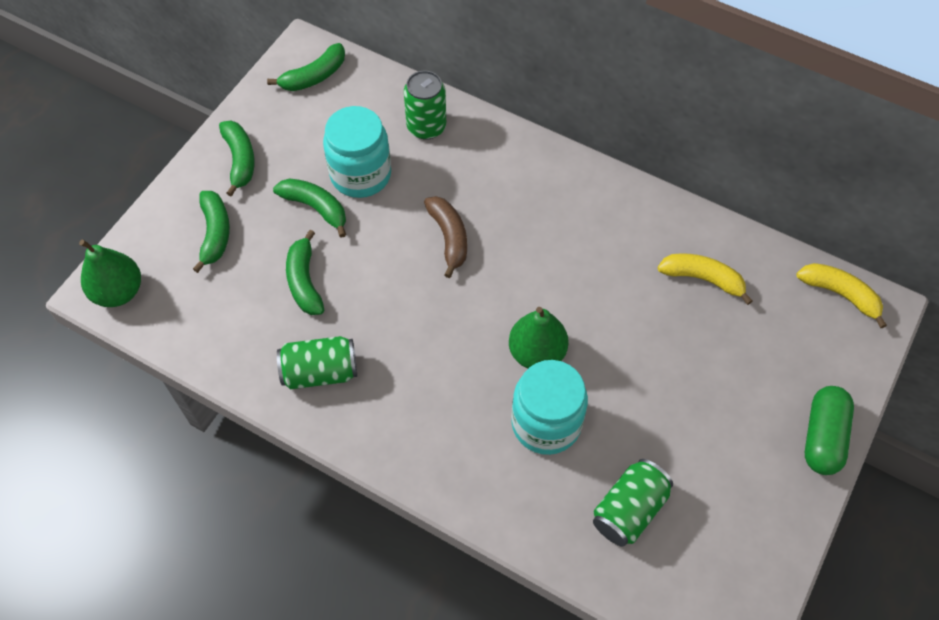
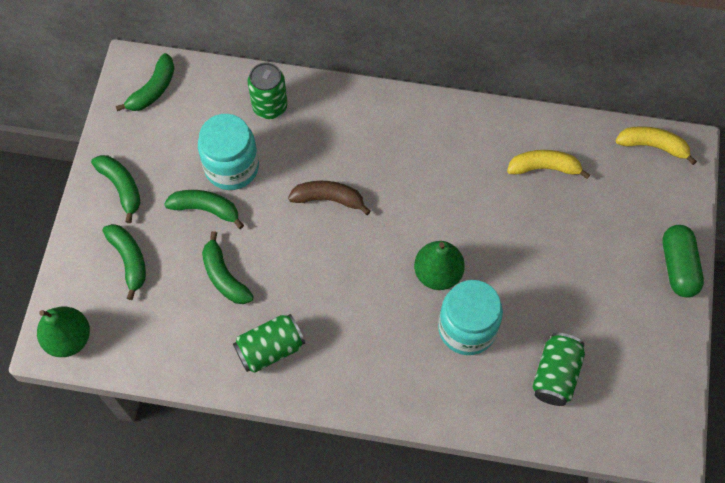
camera: 20 degrees left, 5 degrees up
(449, 238) = (329, 199): brown banana -> brown banana turned 45 degrees counterclockwise

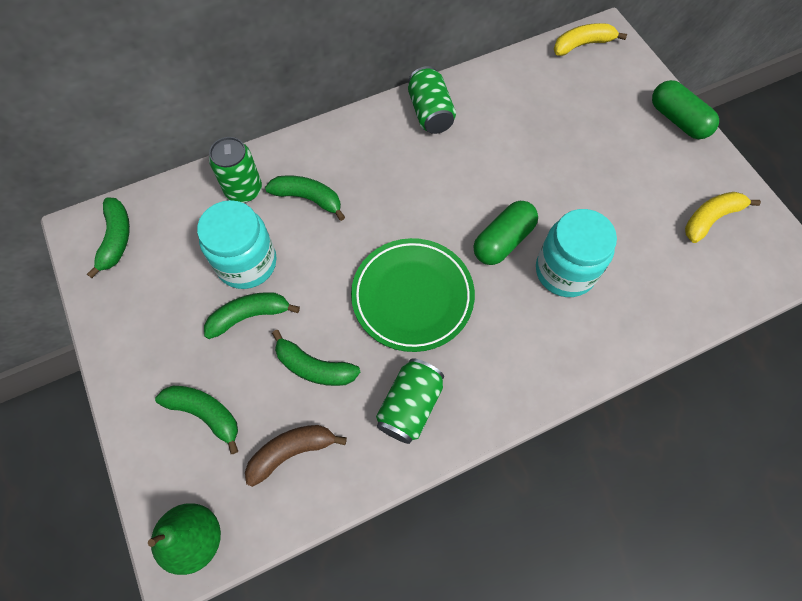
camera: 35 degrees left, 0 degrees up
(121, 187) = (147, 348): green banana -> green banana (308, 198)
(329, 199) = (359, 237): brown banana -> brown banana (291, 452)
(333, 271) = (412, 297): none -> green plate
(437, 273) = (503, 241): green pear -> green capsule
(544, 168) = (517, 106): yellow banana -> yellow banana (710, 219)
(555, 375) = (665, 262): green can -> green can (430, 113)

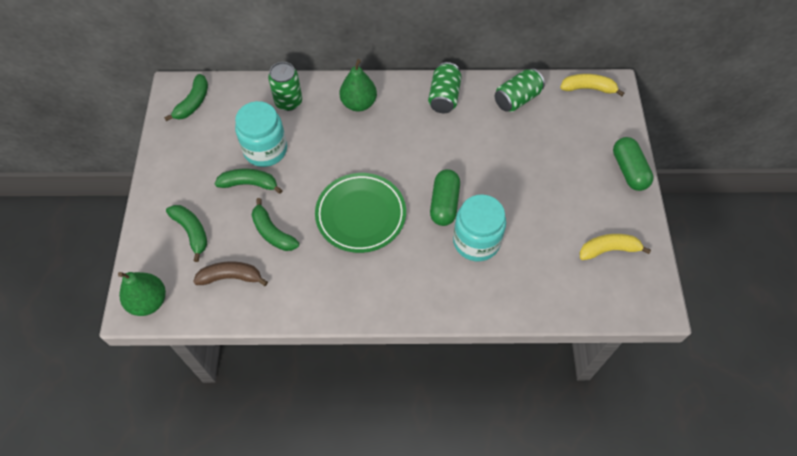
camera: 25 degrees right, 5 degrees down
(308, 198) = (327, 124): green banana -> none
(333, 159) = (359, 103): none -> green pear
(410, 406) = (320, 282): green can -> green can (517, 99)
(503, 241) = (444, 204): green capsule -> green capsule turned 60 degrees counterclockwise

